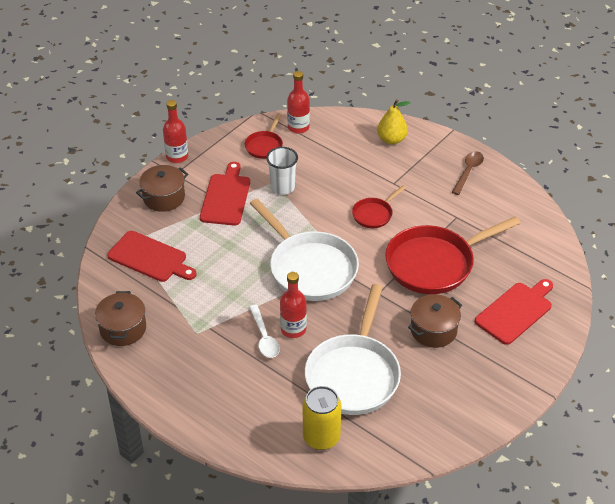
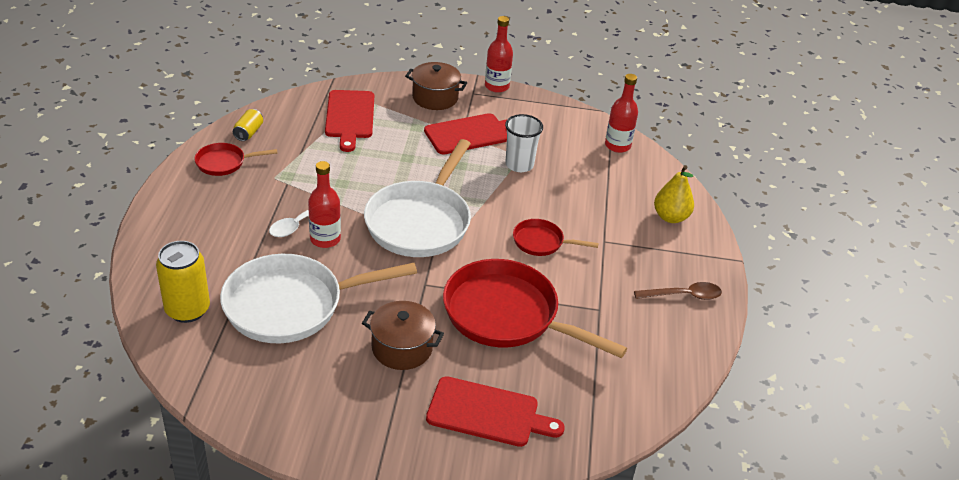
camera: 55 degrees right, 5 degrees down
(123, 329) = (248, 132): brown pot -> yellow can
(264, 146) = (567, 133): red pan -> red pan (224, 163)

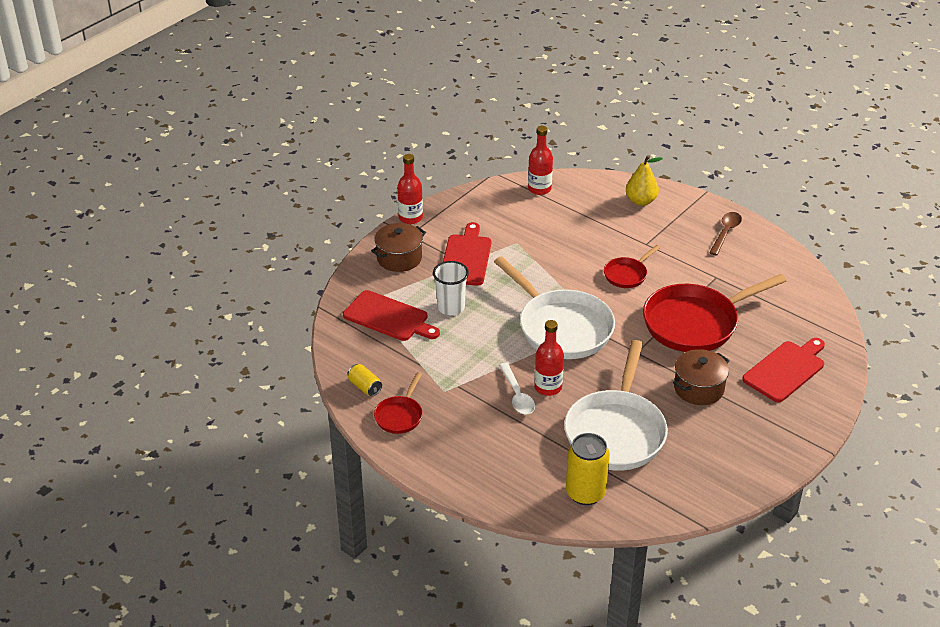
camera: 55 degrees left, 0 degrees up
(519, 165) = (526, 248): white cup -> white cup (451, 307)

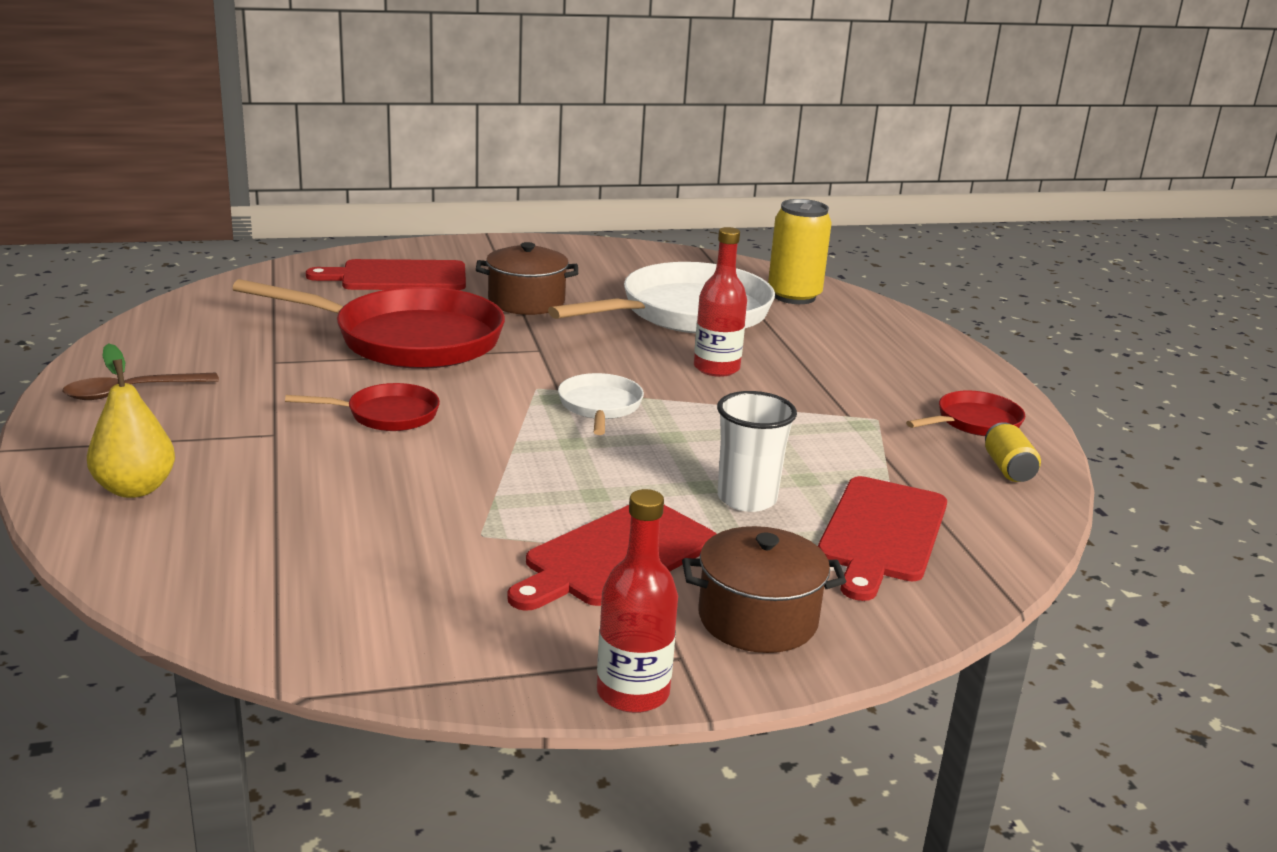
camera: 145 degrees left, 15 degrees down
(389, 317) = (882, 533): red cutting board -> red cutting board turned 135 degrees counterclockwise
(517, 395) = (771, 377): white spoon -> none
(539, 189) = (256, 606): red bottle -> none
(561, 327) = (600, 407): white pan -> white pan, size x0.48

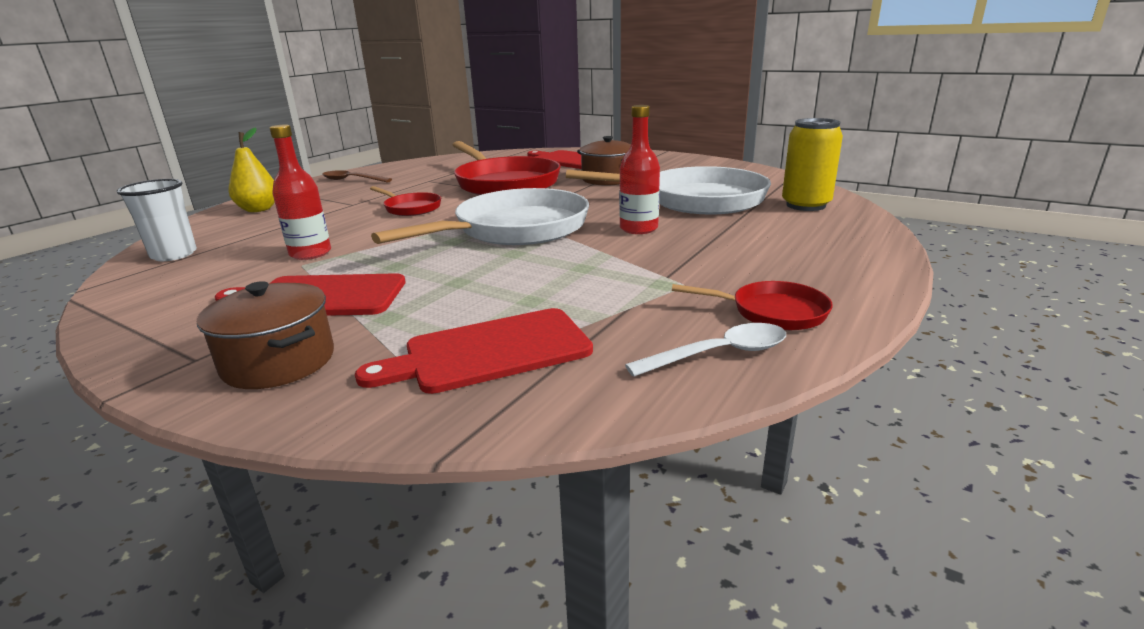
camera: 50 degrees right, 0 degrees up
(600, 407) = (515, 229): white pan -> white pan, size x2.08
(633, 693) = (127, 364): red bottle -> red bottle (310, 253)
(747, 499) = (463, 297): white cup -> white cup (174, 255)
(1008, 469) = (719, 354): yellow can -> white spoon

